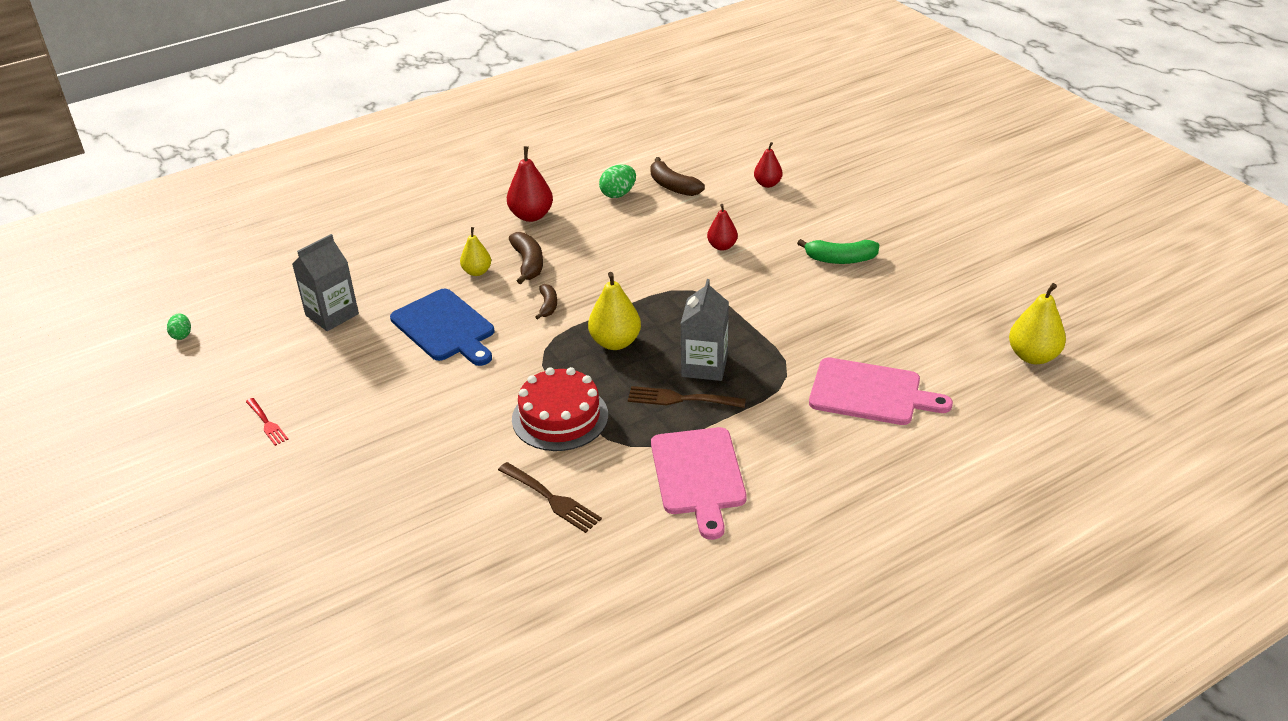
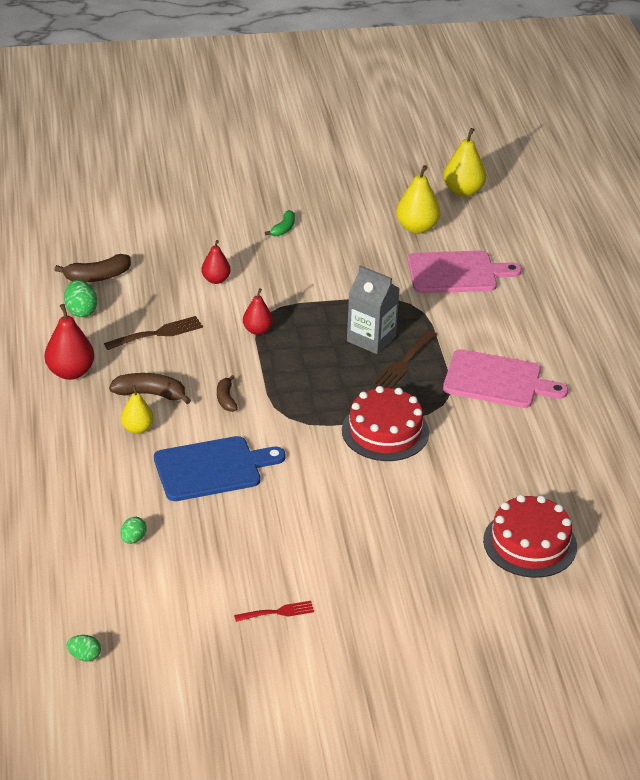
camera: 70 degrees left, 0 degrees up
(332, 315) = (133, 539): grey carton -> green egg
(434, 573) = (530, 543): none -> red cake
(548, 306) = (226, 399): brown banana -> brown banana turned 120 degrees counterclockwise
(552, 499) = (481, 461): brown fork -> brown fork (158, 333)
(615, 342) = (307, 375): yellow pear -> yellow pear (417, 228)
(767, 184) = (142, 226): red pear -> red pear (257, 330)
(840, 259) = (283, 229): green banana -> green banana, size x0.63
(870, 393) = (456, 273): pink cutting board -> pink cutting board turned 45 degrees clockwise

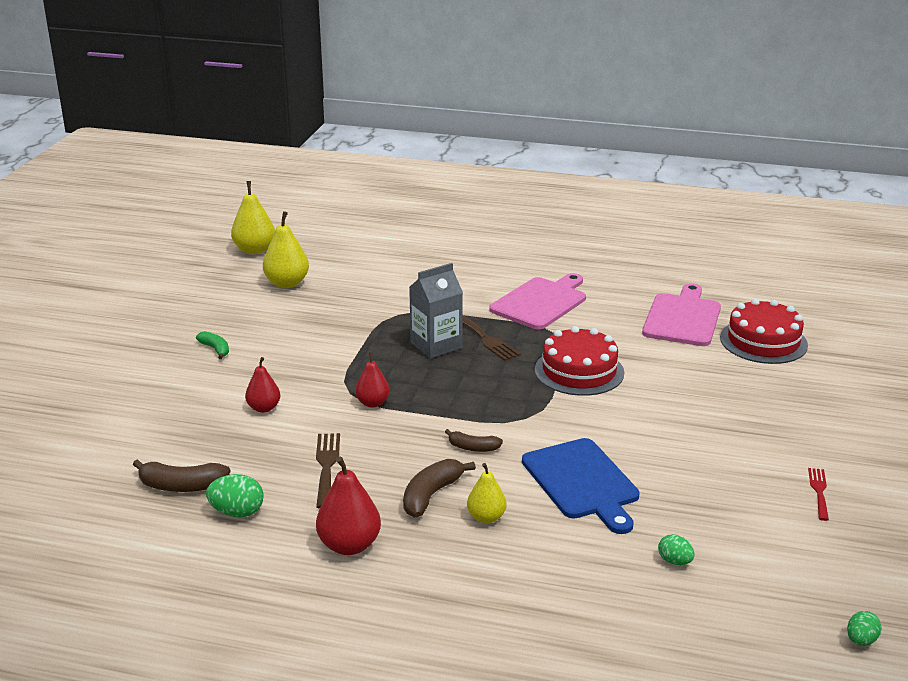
camera: 65 degrees left, 10 degrees down
(97, 277) = (181, 486): brown banana -> brown banana turned 90 degrees clockwise
(212, 468) = (582, 482): blue cutting board -> blue cutting board turned 150 degrees clockwise
(456, 273) = (373, 282): pink cutting board -> pink cutting board (682, 318)

